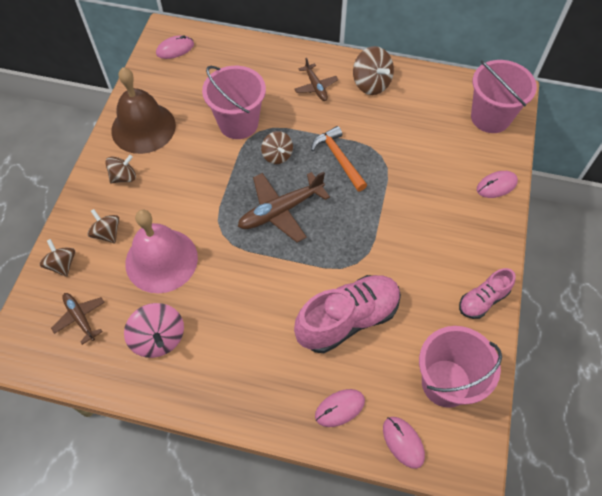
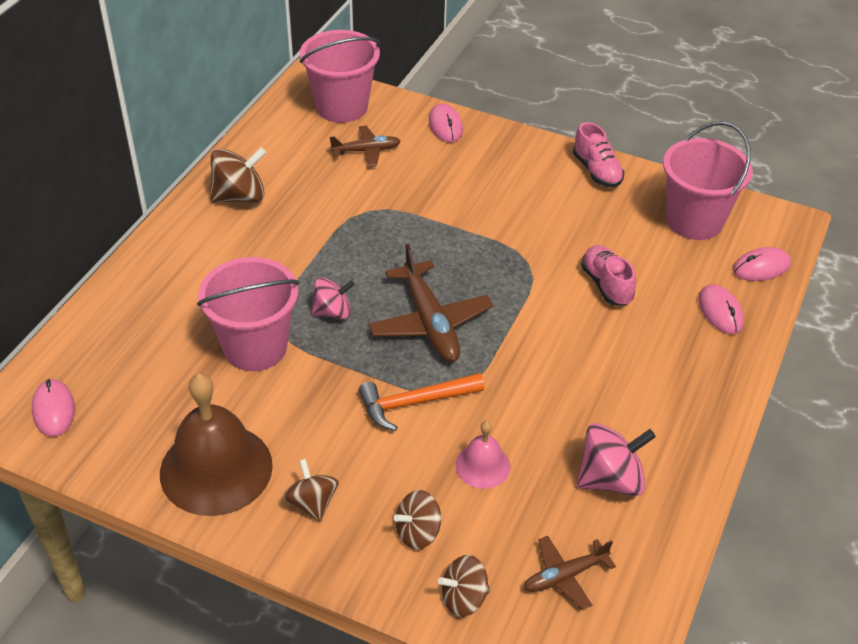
camera: 80 degrees left, 15 degrees down
(161, 260) = (482, 466): pink bell -> pink bell, size x0.50
(277, 155) = (332, 312): brown spinning top -> pink spinning top
(315, 86) = (219, 252): brown plane -> brown plane (366, 151)
(339, 159) = (360, 251): orange hammer -> orange hammer (415, 403)
(347, 319) = (606, 285): pink shoe -> pink shoe, size x0.55

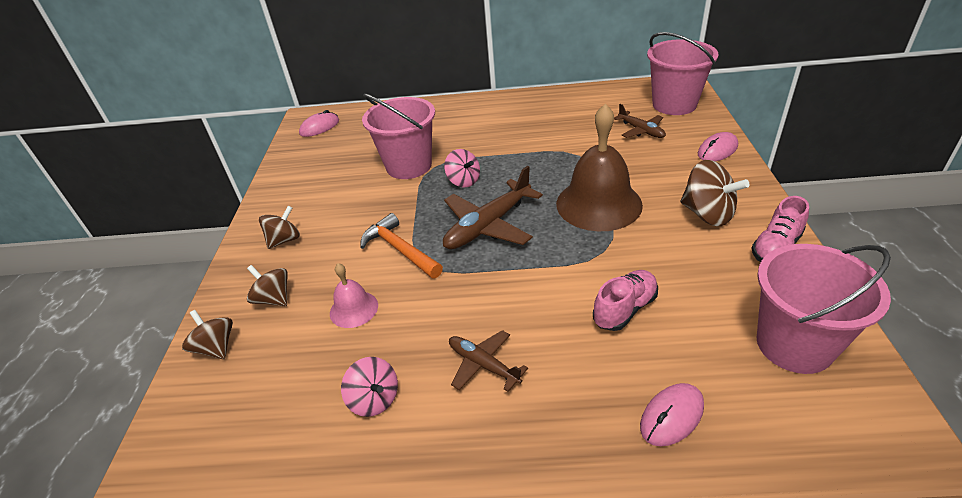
camera: 70 degrees right, 5 degrees down
(216, 469) = (299, 193): brown bell -> brown bell (598, 204)
(240, 196) = (538, 108): brown spinning top -> brown spinning top (707, 214)
(565, 576) = (252, 405): brown plane -> brown plane (484, 365)
(610, 479) = (374, 399): pink spinning top -> pink spinning top, size x0.67
(761, 267) = (787, 435): pink mouse -> none

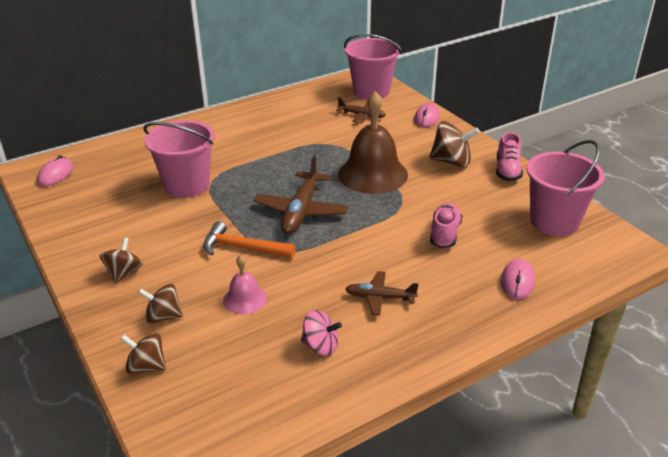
camera: 35 degrees left, 5 degrees down
(463, 181) = (249, 184): pink spinning top -> none

